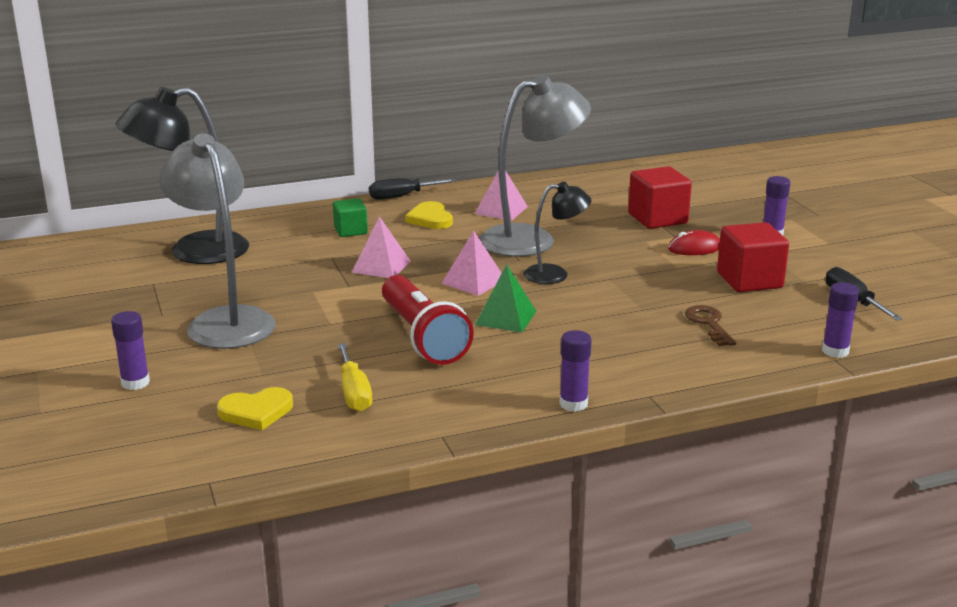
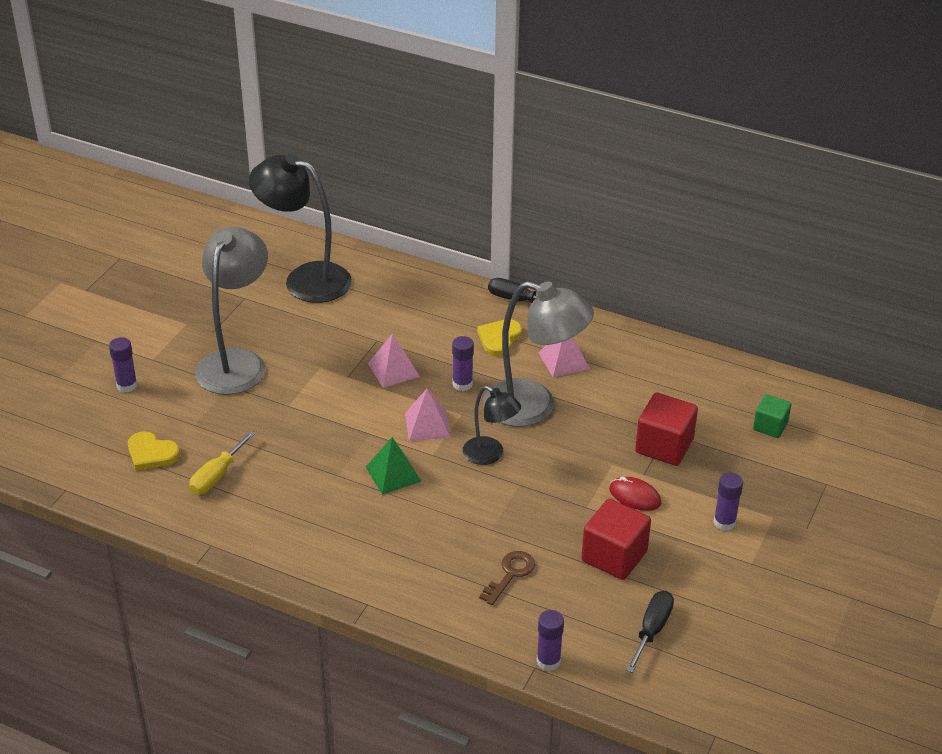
camera: 45 degrees right, 15 degrees up
(350, 231) = (428, 318): green cube -> green cube (770, 426)
(422, 337) = (320, 456): red flashlight -> none
(573, 404) = (314, 576): purple glue stick -> purple glue stick (462, 384)

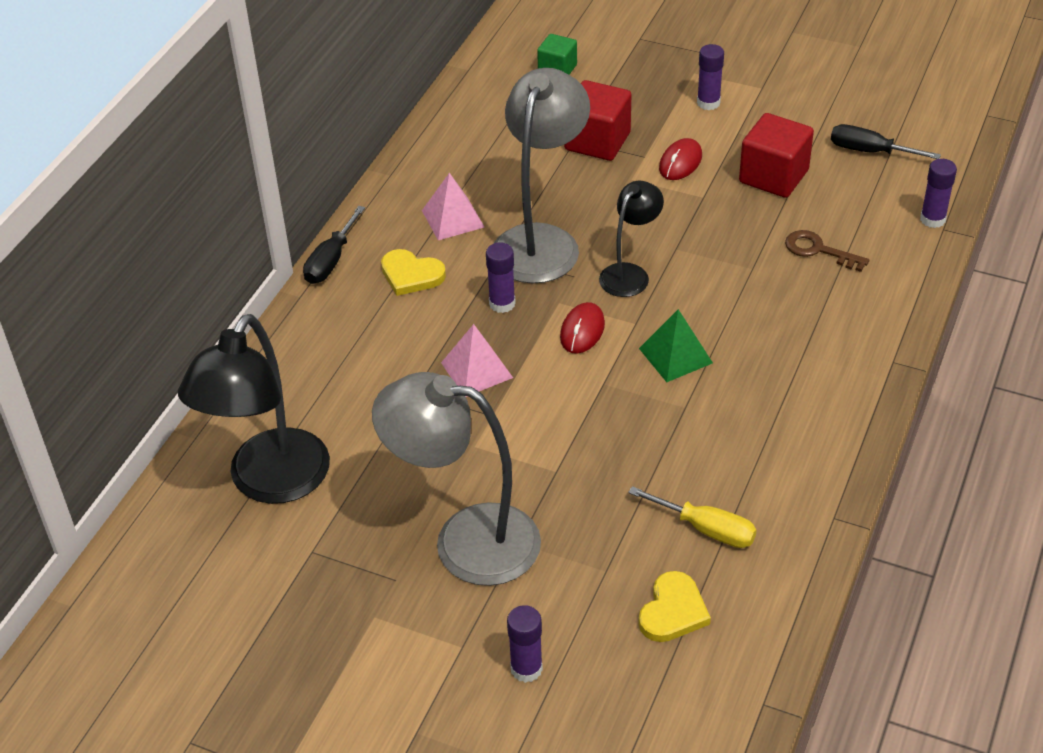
camera: 90 degrees left, 5 degrees up
(427, 425) = (582, 331): pink pyramid -> red mouse

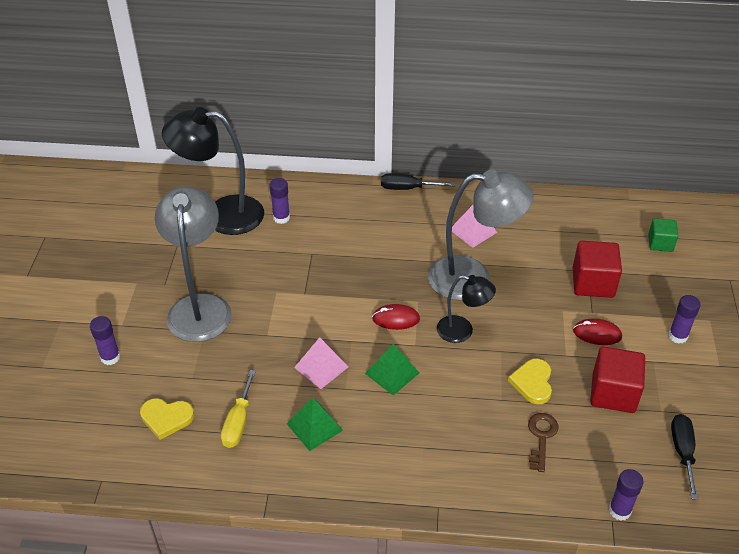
camera: 70 degrees right, 0 degrees up
(411, 275) = (411, 226): yellow heart -> yellow heart (532, 382)
(476, 370) = (340, 276): pink pyramid -> pink pyramid (321, 367)
(502, 303) = (404, 274): purple glue stick -> purple glue stick (281, 218)
(740, 450) = (314, 427): none -> green pyramid

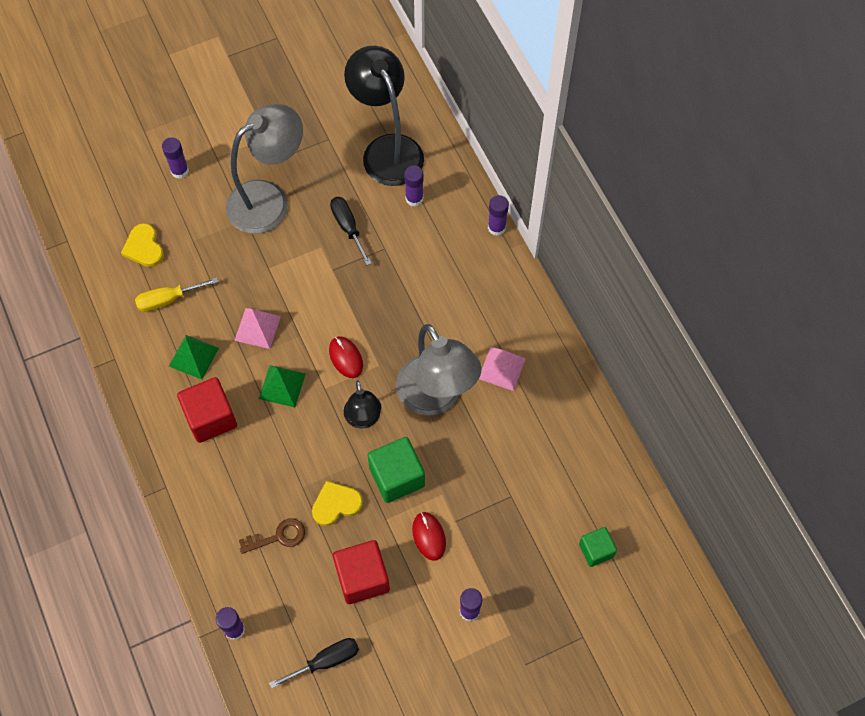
camera: 60 degrees right, 20 degrees up
(348, 184) = (496, 228): none -> purple glue stick
(407, 188) = (525, 282): black screwdriver -> black screwdriver (348, 227)
(530, 332) = (397, 477): none -> green cube
(593, 283) = (496, 507): red cube -> red cube (210, 418)

